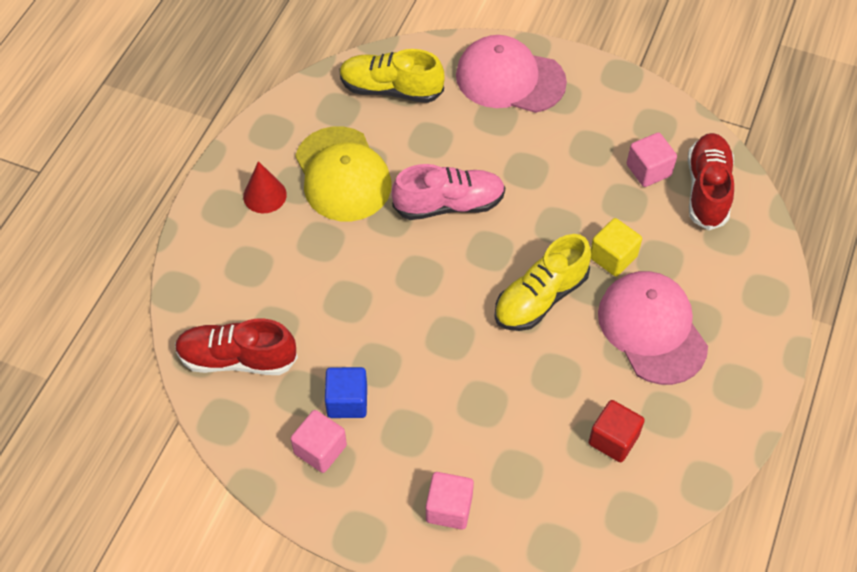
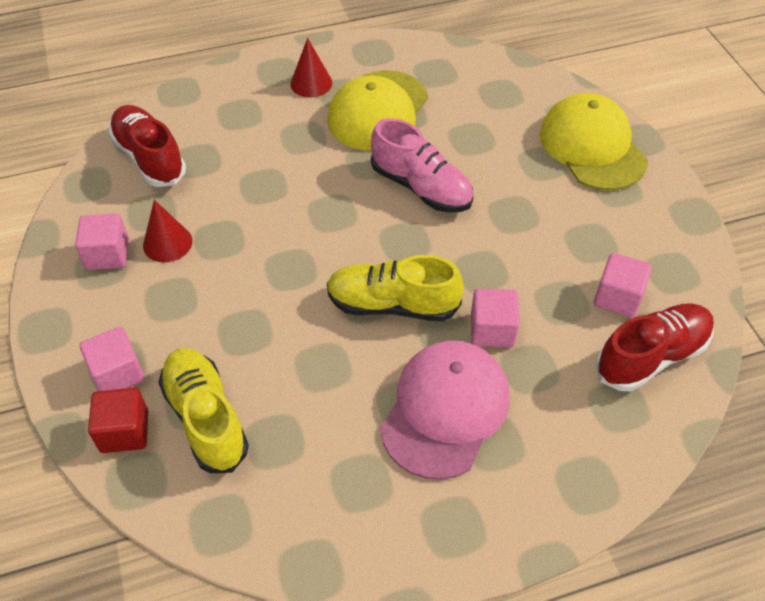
camera: 50 degrees right, 5 degrees down
(347, 401) = (167, 243): blue cube -> red cone
(391, 89) = (490, 87): yellow shoe -> yellow shoe (206, 418)
(510, 79) = (592, 147): pink cap -> yellow cap
(613, 257) = (492, 330): yellow cube -> pink cube
(613, 439) = (293, 455): red cube -> red cube (124, 431)

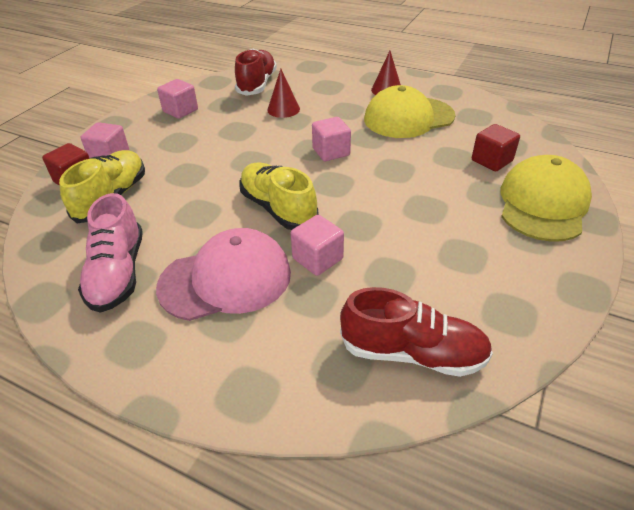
camera: 45 degrees right, 10 degrees down
(167, 243) = (211, 120): red cone -> red cone (283, 109)
(421, 187) = (381, 164): pink shoe -> pink shoe (118, 273)
(508, 122) = (491, 161): none -> red cube
(617, 298) = (437, 299): pink cube -> pink cube (331, 152)

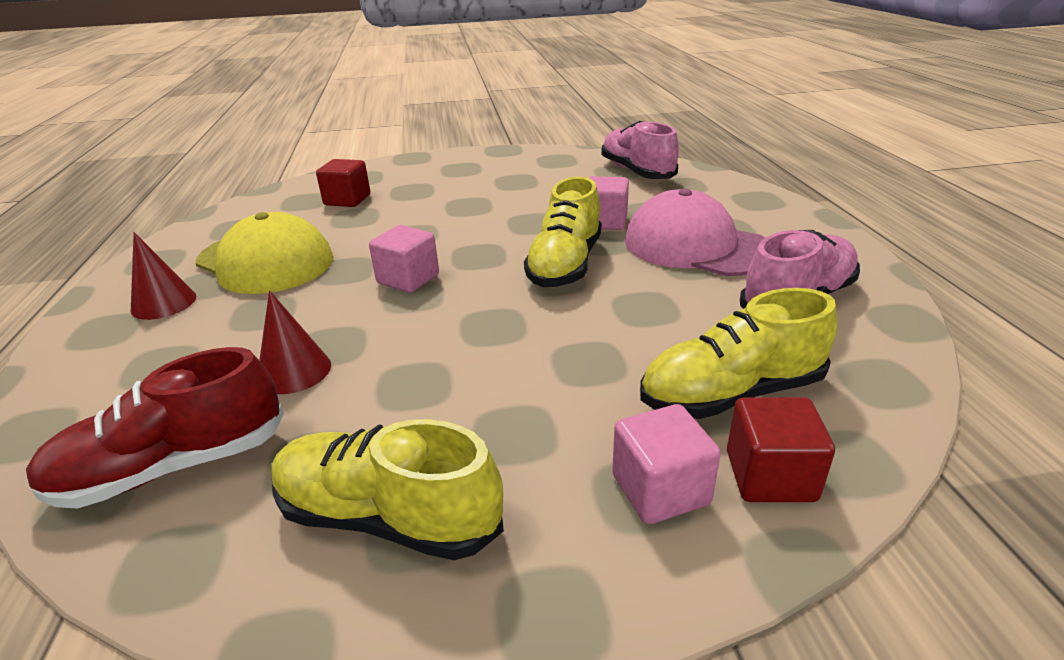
camera: 125 degrees left, 10 degrees down
(180, 111) = (388, 517): pink cube -> yellow shoe
(412, 353) = (637, 172): red shoe -> pink shoe
(543, 204) = (407, 172): yellow cap -> none

